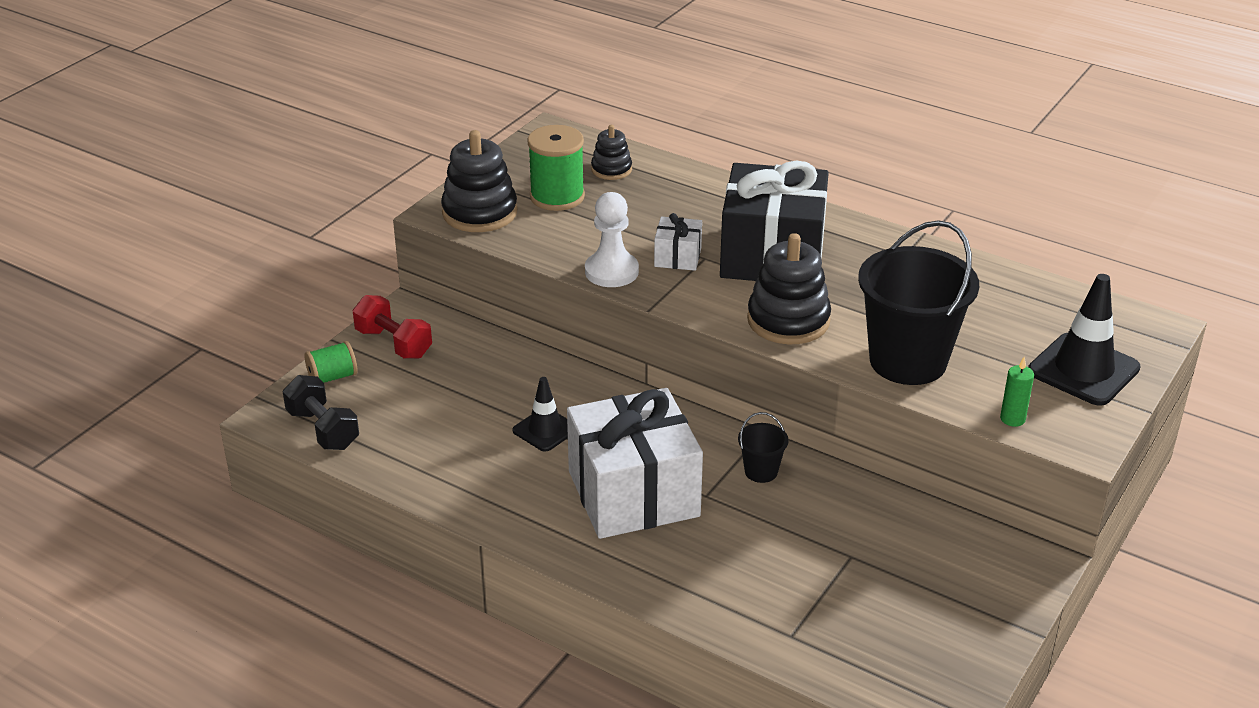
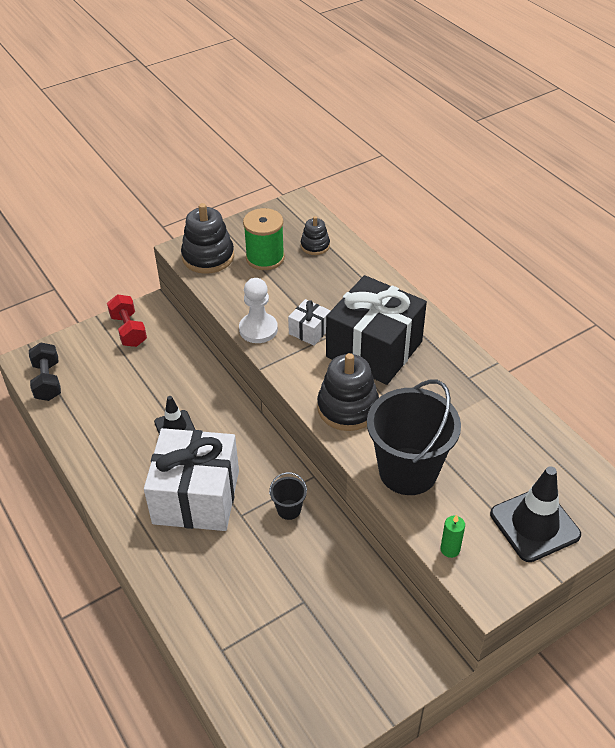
camera: 25 degrees right, 10 degrees up
(332, 377) = (78, 344): green spool -> none

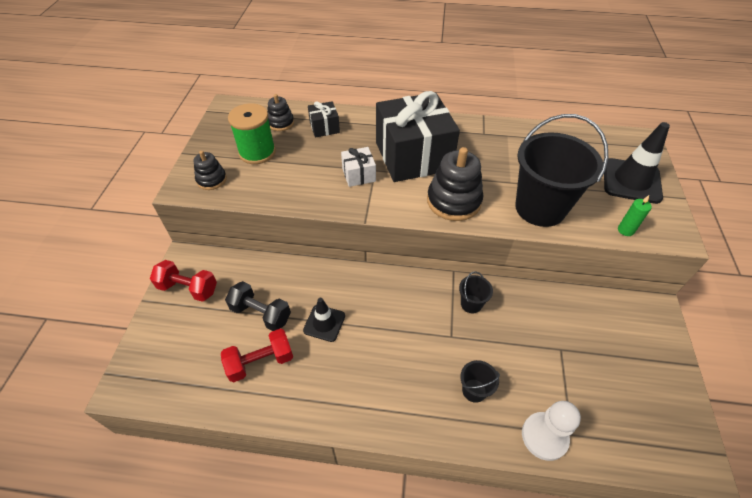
camera: 50 degrees left, 5 degrees up
(47, 381) = (168, 385): black dumbbell -> black dumbbell (261, 314)
(108, 415) = (260, 362): none -> red dumbbell
(196, 497) = (408, 354): white gift -> none
(203, 560) = (474, 390): none -> black bucket
(208, 257) = (211, 180): black stacking toy -> black stacking toy, size x0.57
(258, 329) = (324, 199): white pawn -> white pawn (544, 436)
(342, 273) = (324, 127): none -> black gift

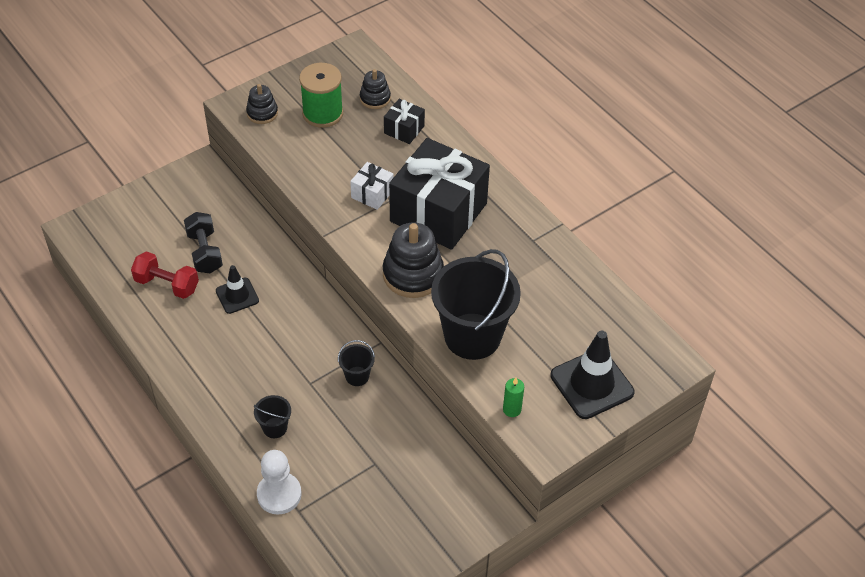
camera: 45 degrees right, 0 degrees up
(188, 288) = (180, 192): red dumbbell -> none

